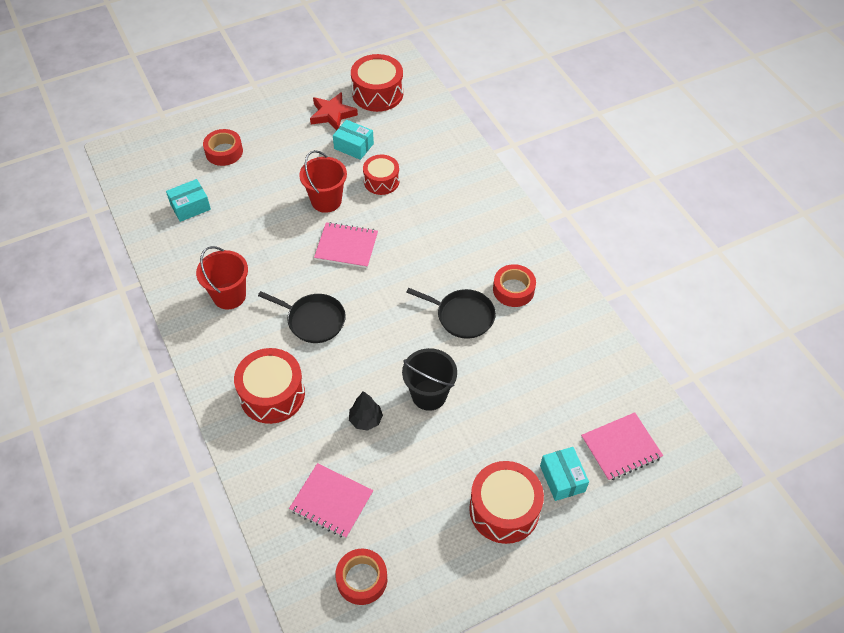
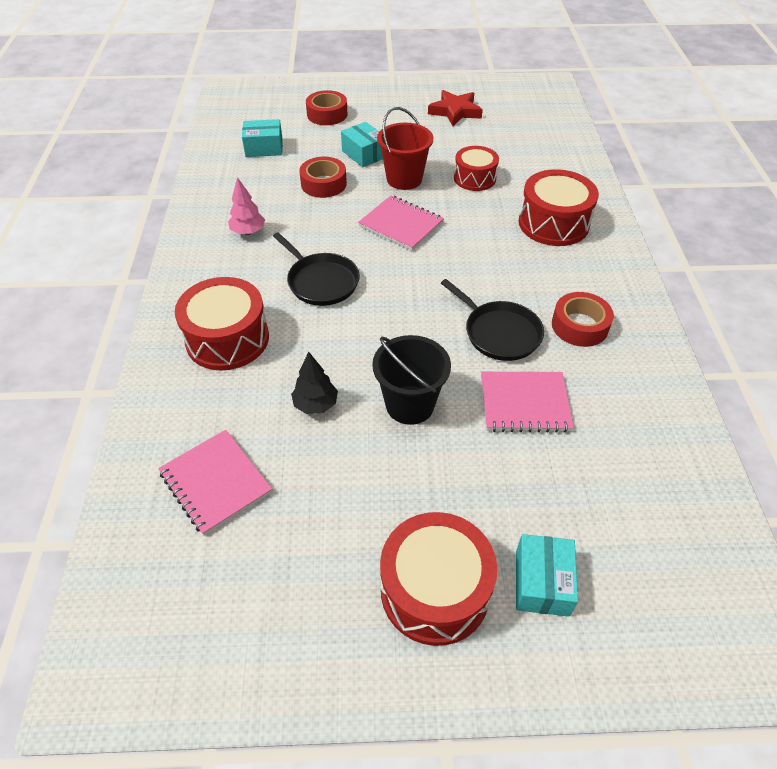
camera: 25 degrees right, 5 degrees down
(229, 296) = (248, 232): red bucket -> pink tree
(353, 146) = (462, 142): turquoise box -> turquoise box (364, 154)
(362, 579) = (190, 599): red tape -> red tape (323, 184)
(377, 93) = (513, 106): red drum -> red drum (553, 223)
(621, 447) = (652, 575): pink notebook -> pink notebook (524, 403)

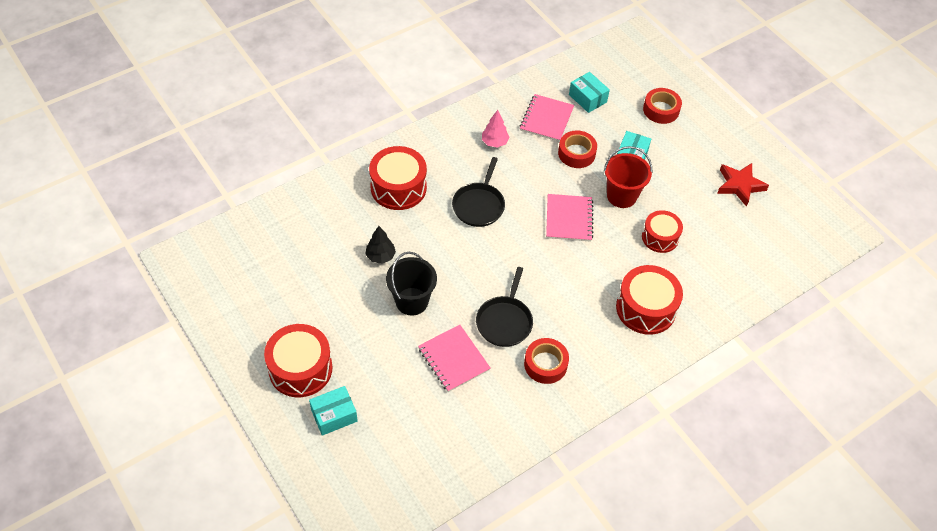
camera: 55 degrees right, 5 degrees up
(215, 482) = (302, 242): pink notebook -> pink notebook (546, 119)

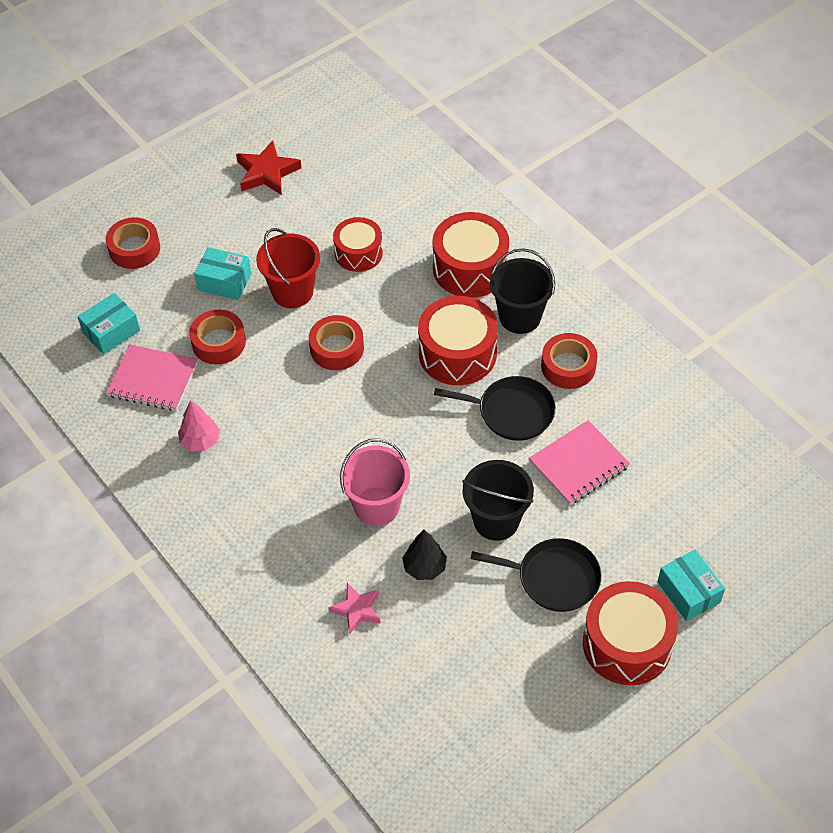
camera: 90 degrees left, 0 degrees up
(355, 217) = (357, 609): none -> pink star
(398, 187) = (295, 558): red drum -> red drum (457, 353)
(432, 233) = (376, 506): none -> pink bucket
(479, 205) = (320, 453): black pan -> black pan (554, 578)
(569, 219) = (337, 348): pink notebook -> red tape
(596, 337) = (520, 317): none -> black bucket

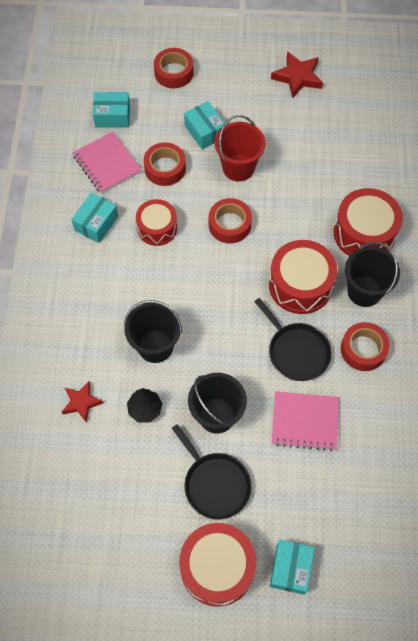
camera: 40 degrees right, 10 degrees up
(200, 441) = (96, 223): pink tree -> turquoise box
(357, 609) = (81, 402): pink star -> red star
(358, 253) = (303, 171): red drum -> red drum (157, 228)
(376, 506) = (155, 346): pink bucket -> black bucket

